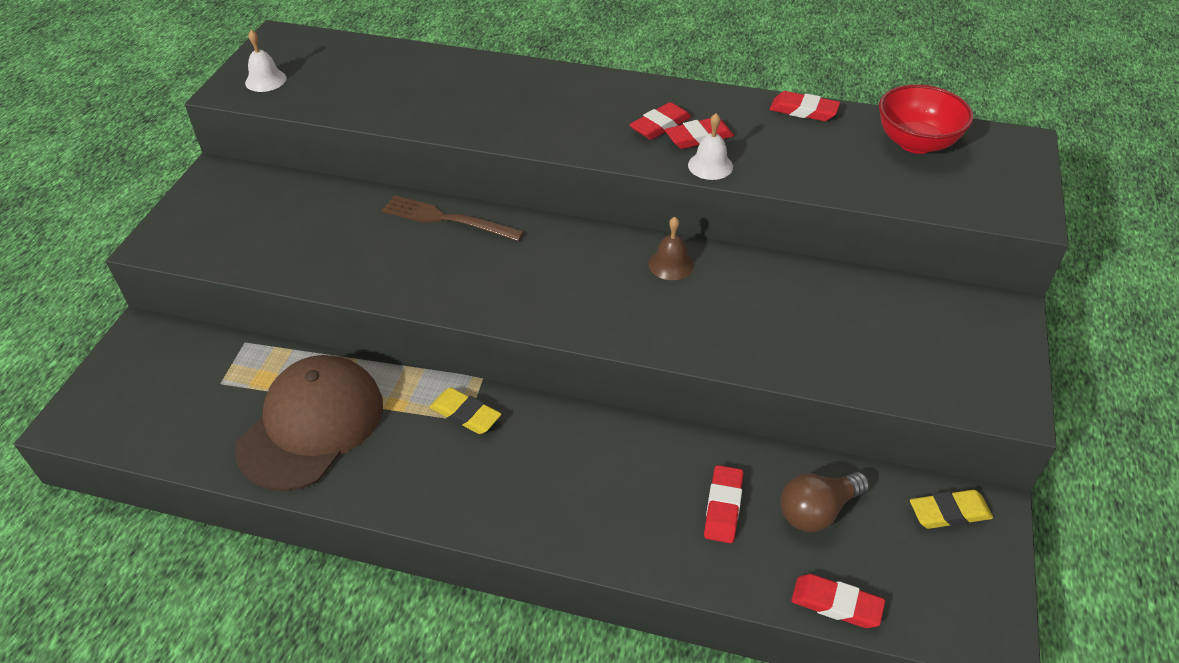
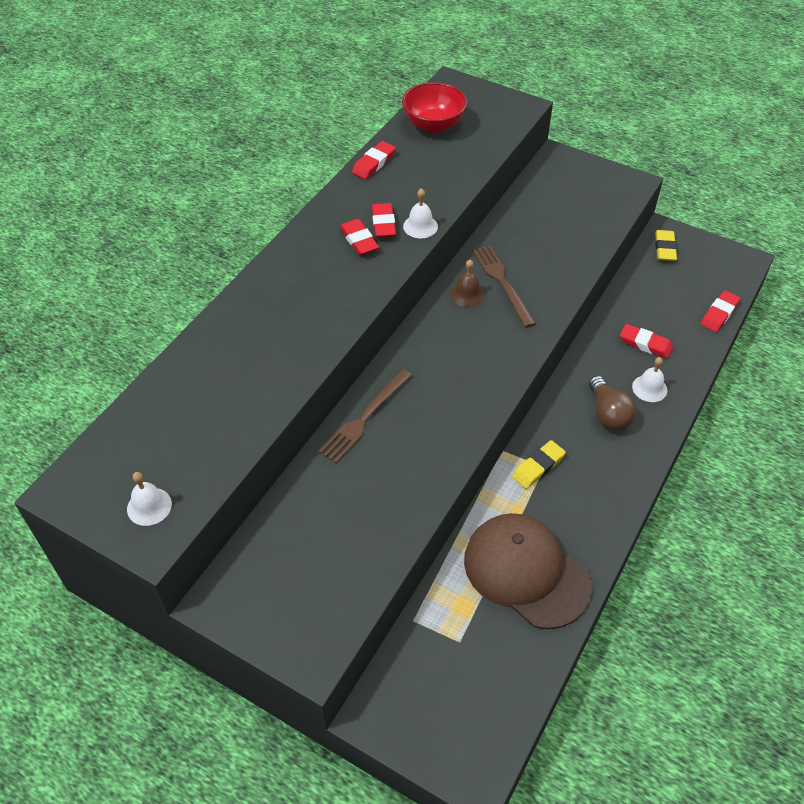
camera: 75 degrees left, 5 degrees up
(637, 521) = (649, 388): none -> white bell
(707, 293) = (502, 283): none -> brown fork
(817, 511) = (655, 302): brown light bulb -> brown light bulb (608, 414)

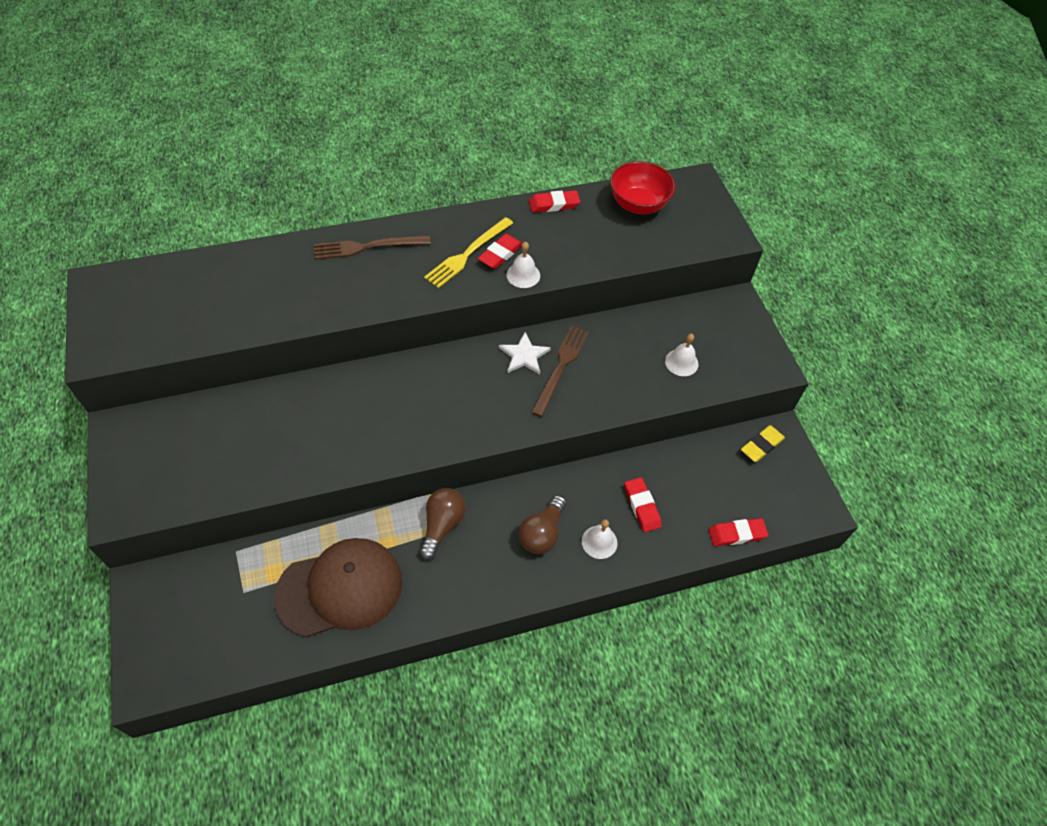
camera: 40 degrees right, 5 degrees up
(149, 506) = (122, 331): white bell -> white bell (681, 362)
(359, 240) = (467, 254): red eraser -> yellow fork
(364, 418) = (343, 386): brown fork -> brown fork (367, 247)
(467, 294) = (524, 355): brown bell -> white star
(526, 572) = (340, 588): brown cap -> brown cap turned 75 degrees clockwise
(538, 467) = (442, 525): yellow eraser -> brown light bulb

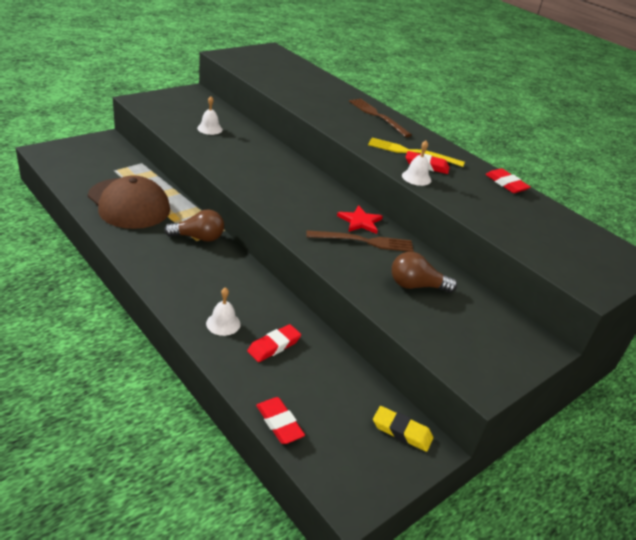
camera: 65 degrees right, 20 degrees down
(524, 355) = (360, 221): white star -> red star
(542, 533) = (216, 288): brown light bulb -> brown light bulb (416, 286)
(638, 205) = (560, 227): red bowl -> none
(681, 362) = (429, 313): white bell -> white bell (210, 129)

